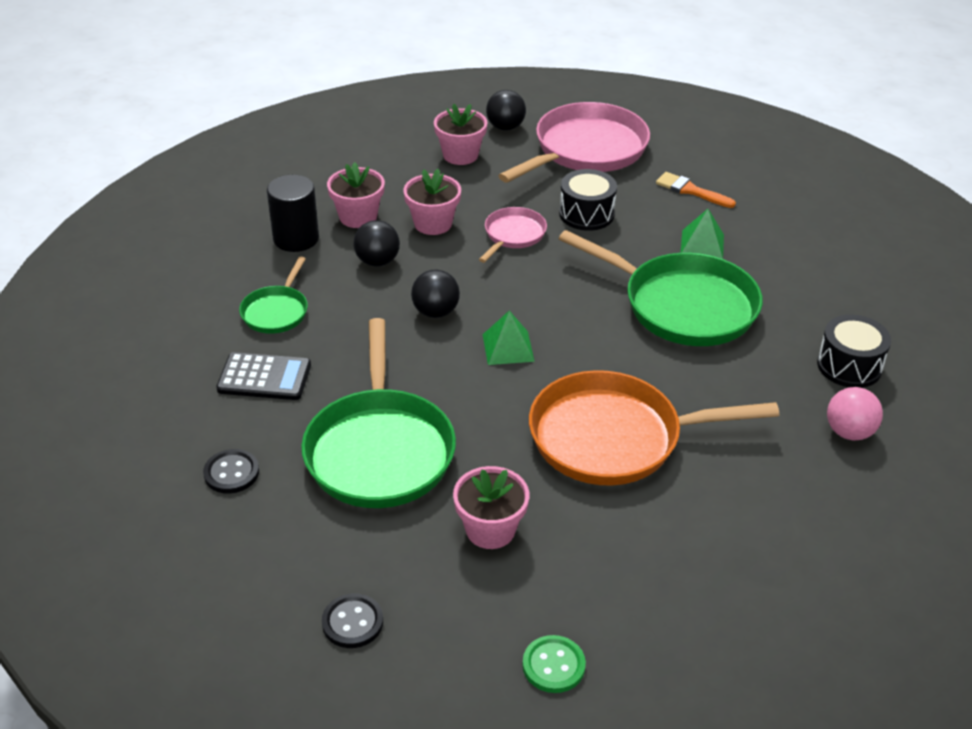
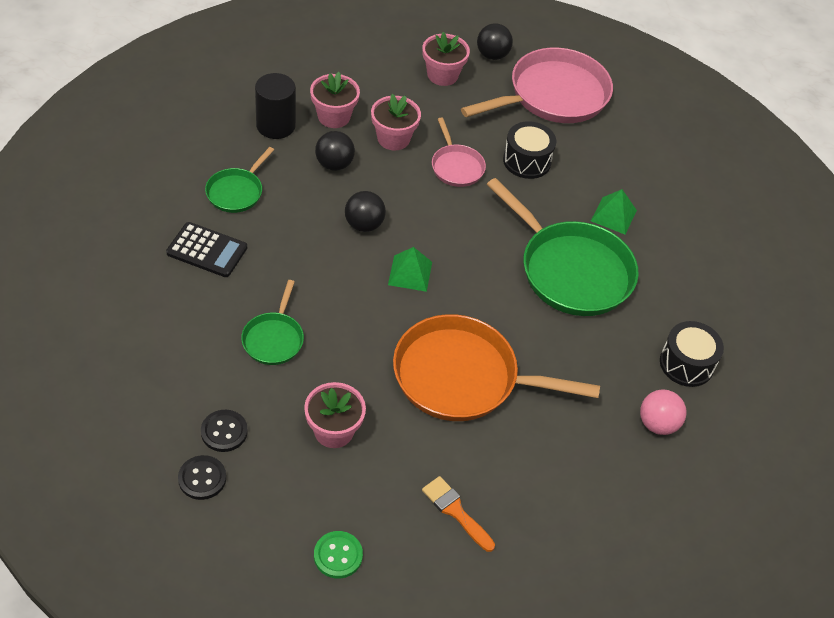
camera: 10 degrees right, 10 degrees up
(231, 473) = (154, 328): black button -> black button (224, 432)
(379, 450) = (274, 339): green pan -> green pan, size x0.50
(513, 235) = (456, 166): pink pan -> pink pan turned 120 degrees clockwise
(690, 190) = (627, 159): orange brush -> orange brush (455, 511)

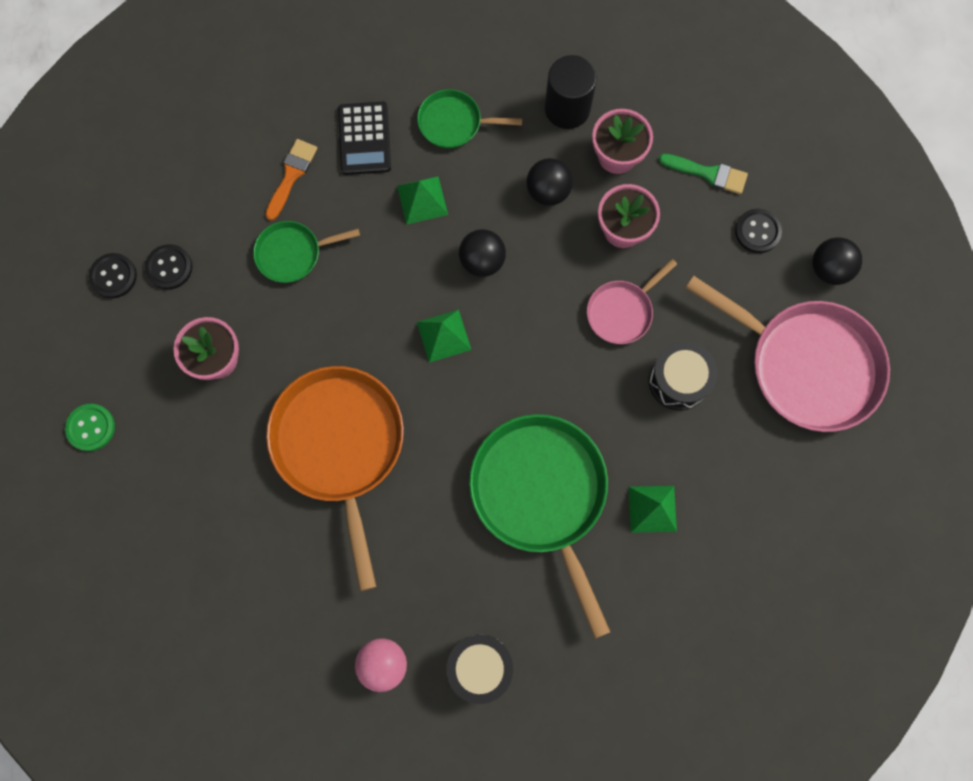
camera: 70 degrees right, 25 degrees up
(287, 238) = (422, 200): none -> green pyramid
(382, 79) = (708, 173): none -> green brush
(442, 75) = (757, 231): pink flower pot -> black button
(455, 511) = (184, 508): orange brush -> orange brush (291, 175)
(571, 270) = (541, 494): green pan -> green pan turned 135 degrees clockwise

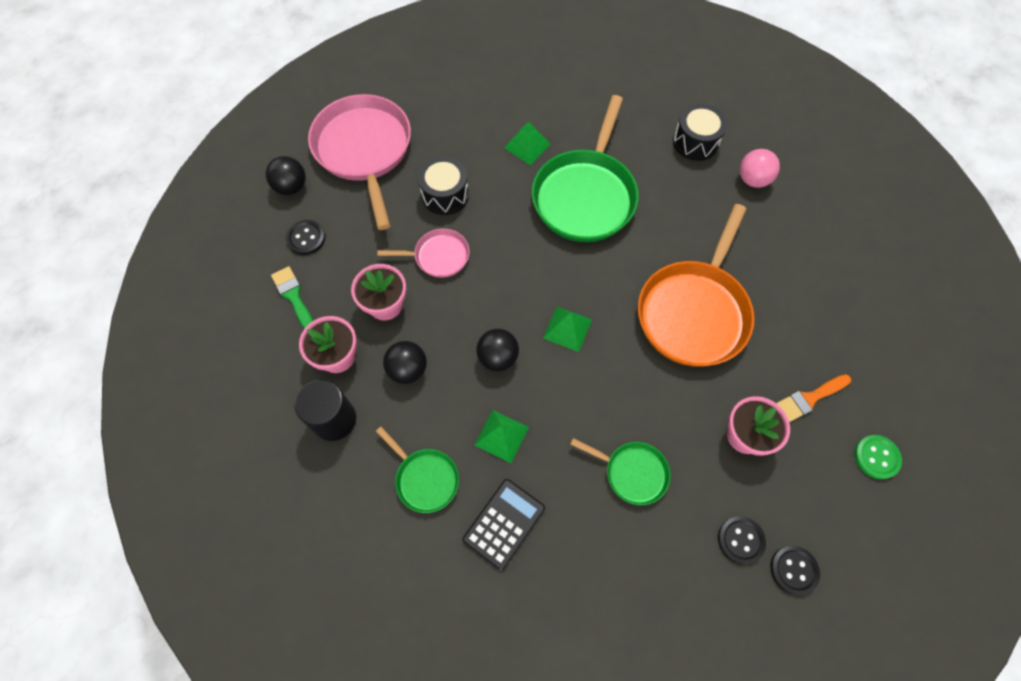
camera: 140 degrees left, 10 degrees down
(291, 175) = (586, 540): orange brush -> orange brush (809, 398)

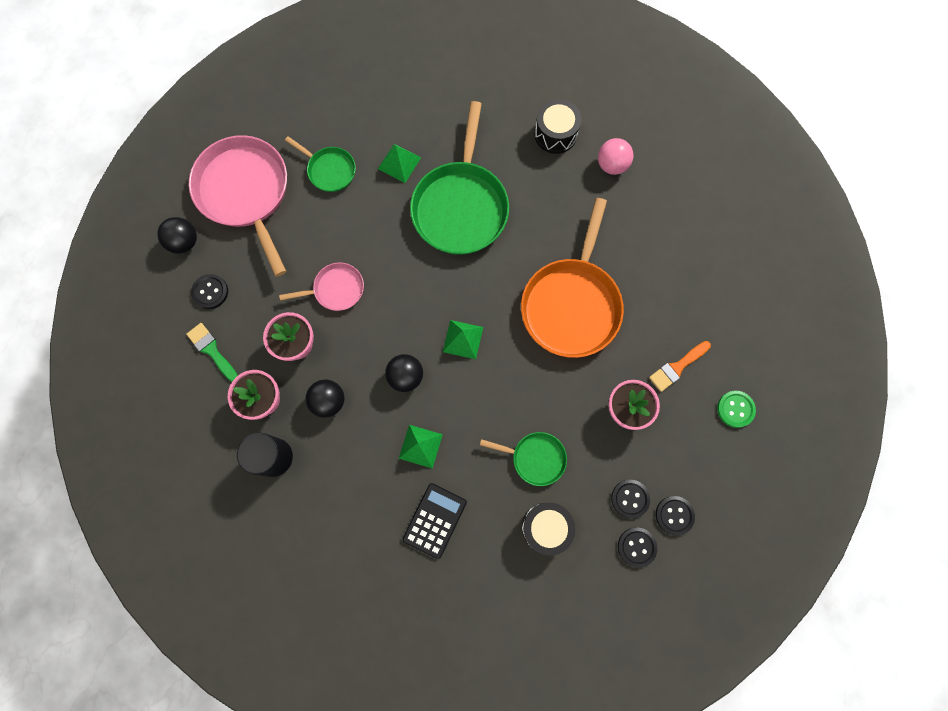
camera: 10 degrees left, 10 degrees up
(424, 478) = (361, 494): green pan -> green pan (329, 170)
(445, 195) = (331, 226): black drum -> black drum (546, 527)
(744, 600) = (636, 547): none -> black button

